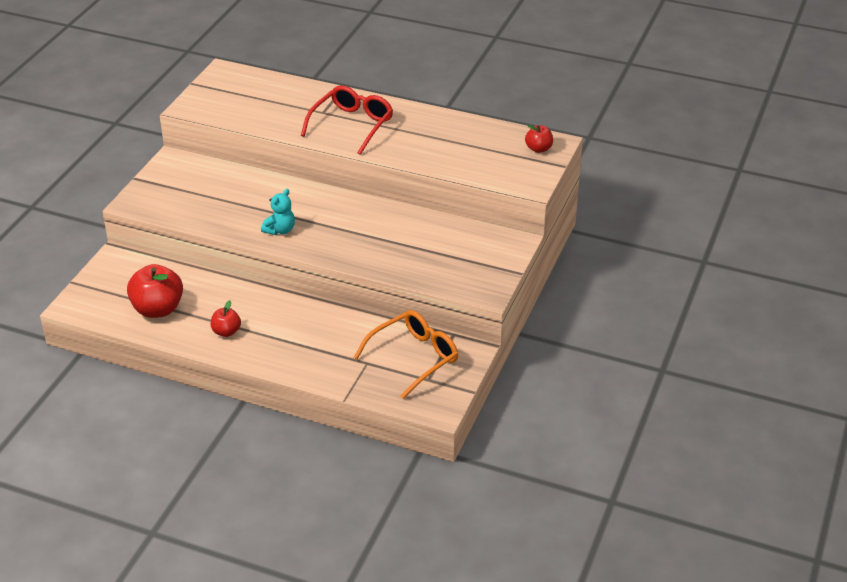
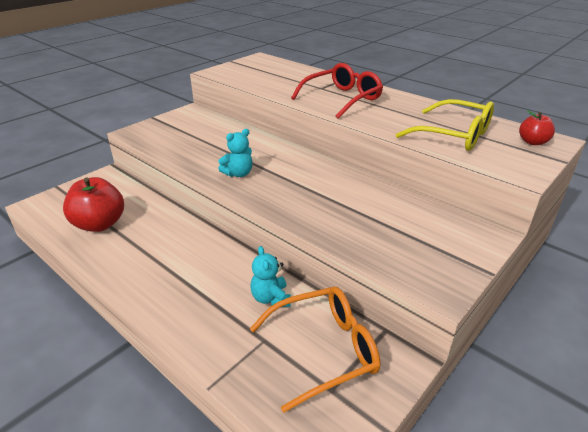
camera: 20 degrees right, 5 degrees down
(226, 332) = (141, 261): red apple -> none
(356, 333) = (271, 298): none -> turquoise teddy bear
(471, 155) = (454, 135): none -> yellow glasses

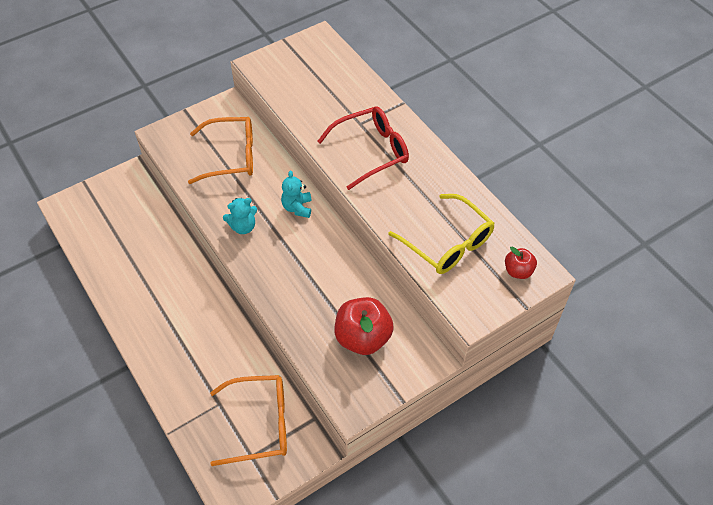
camera: 15 degrees right, 20 degrees up
(100, 224) = (116, 245): red apple -> red apple (363, 338)
(207, 135) = (231, 156): none -> orange glasses
(271, 298) = (237, 365): turquoise teddy bear -> turquoise teddy bear (297, 208)

